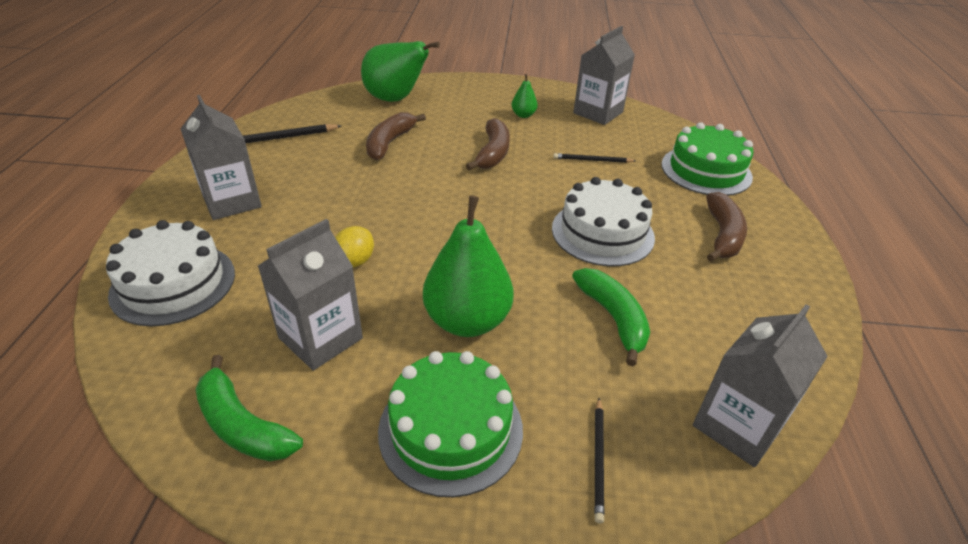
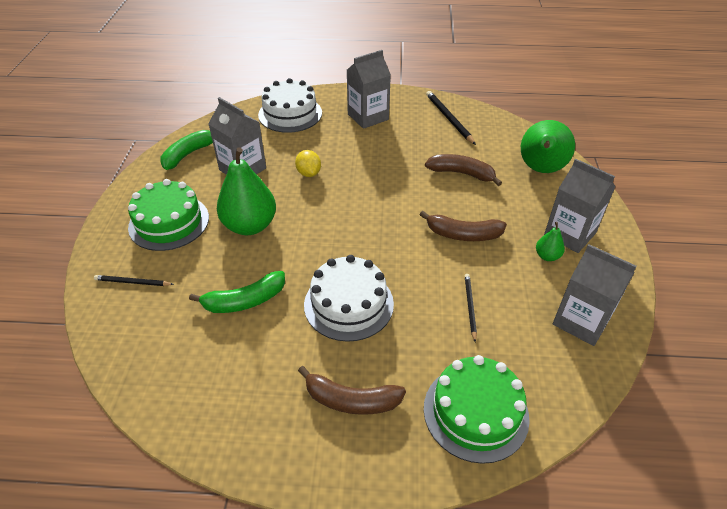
camera: 90 degrees right, 5 degrees up
(354, 261) = (309, 173): yellow lemon -> yellow lemon turned 45 degrees clockwise
(737, 426) = (136, 358): grey carton -> grey carton (569, 234)

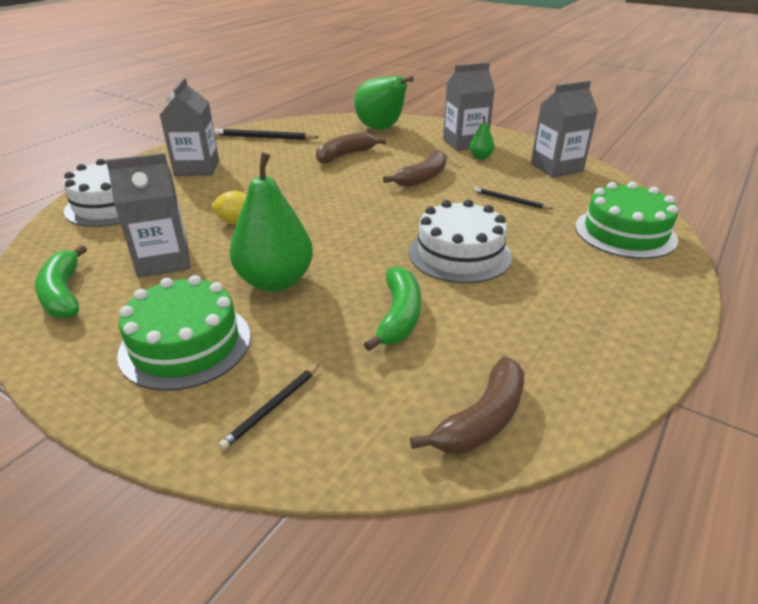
camera: 60 degrees left, 10 degrees down
(351, 400) = (584, 287): brown banana -> brown banana (482, 419)

